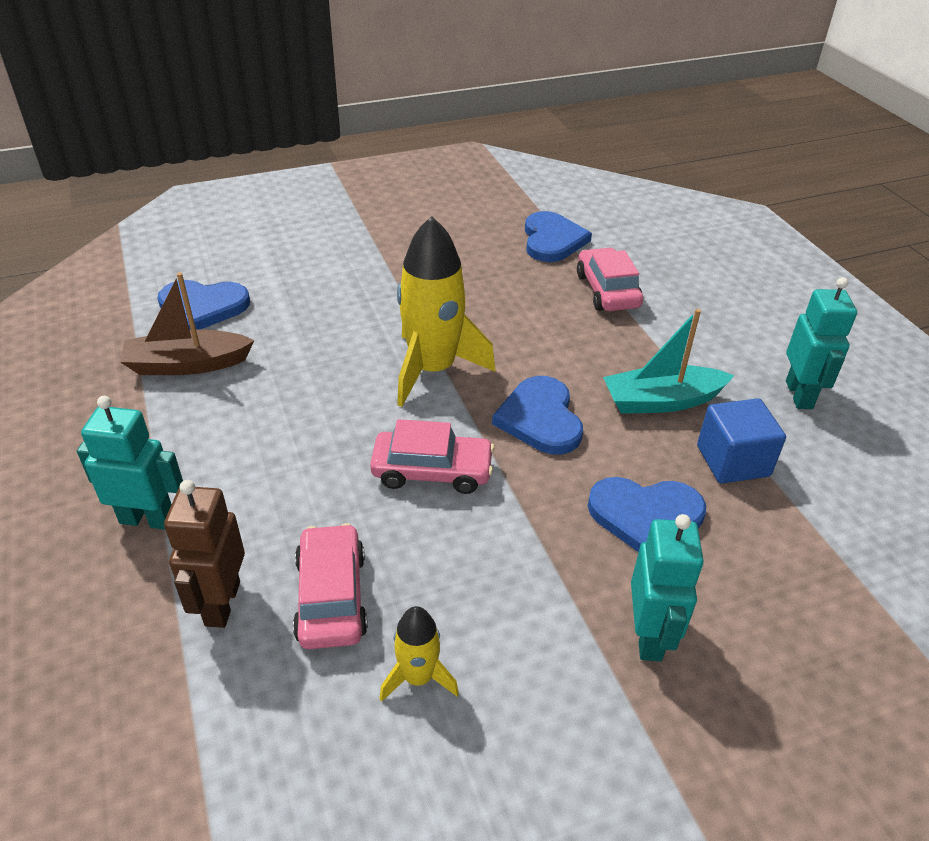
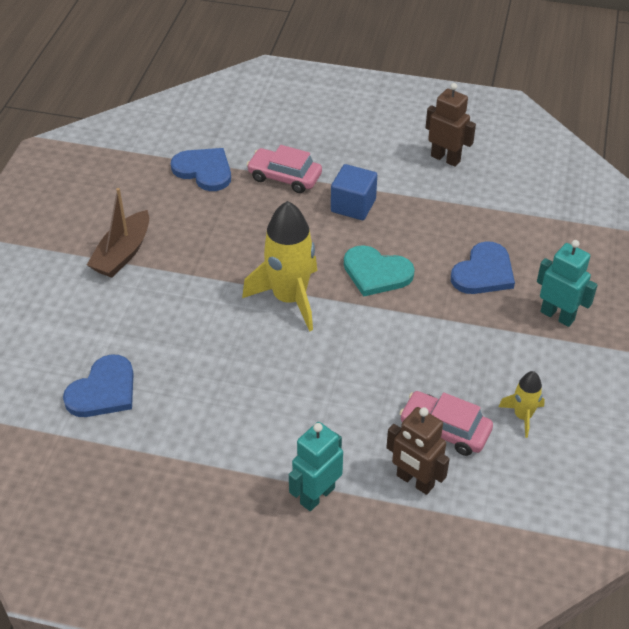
camera: 55 degrees left, 5 degrees up
(187, 364) = (170, 423): brown boat -> brown boat (123, 253)
(432, 471) = (381, 342): pink car -> none
(540, 418) = (376, 273): blue heart -> turquoise heart
(661, 401) = (405, 214): turquoise boat -> none
(732, 461) = (472, 216): blue cube -> blue cube (353, 205)
(799, 395) = (445, 158): turquoise robot -> brown robot

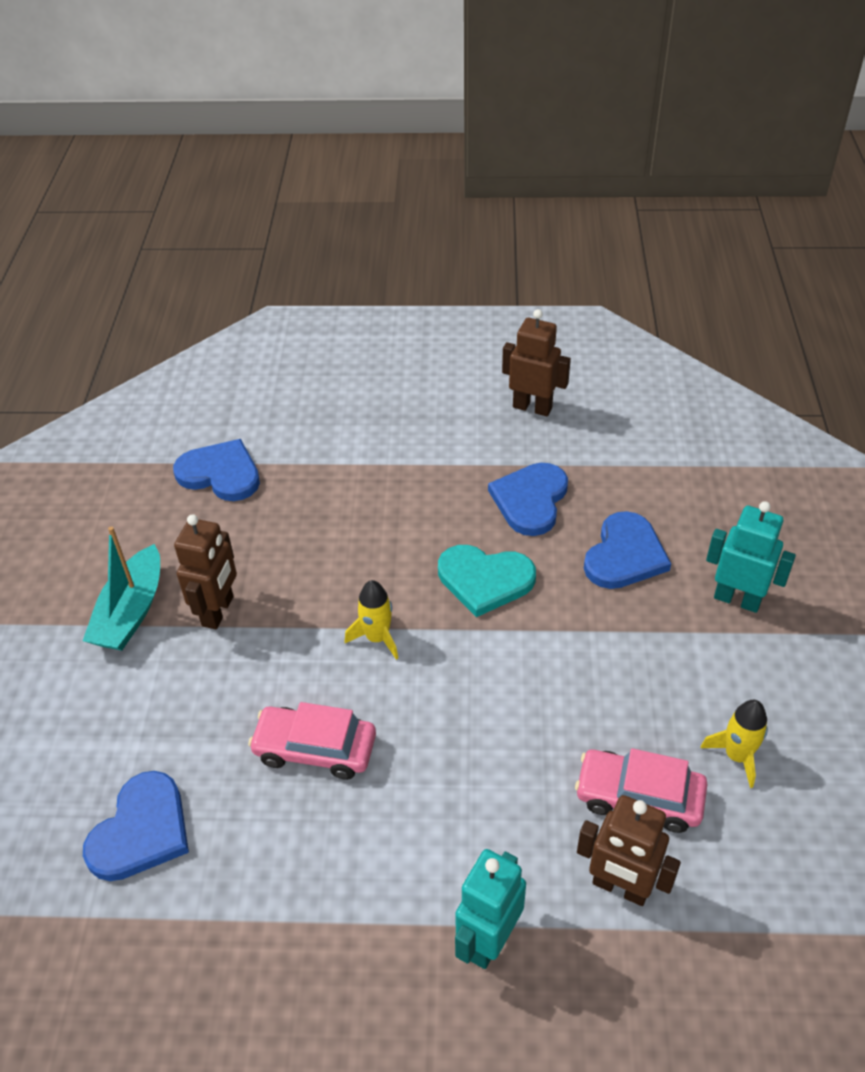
camera: 10 degrees left, 0 degrees up
(123, 253) = (131, 612): brown boat -> turquoise boat
(183, 263) = (218, 611): none -> brown robot
(284, 177) = (330, 465): pink car -> pink car (315, 749)
(289, 298) = (377, 638): yellow rocket -> yellow rocket, size x0.50
(353, 205) = (430, 490): blue cube -> none
(425, 224) = (530, 500): none -> blue heart

